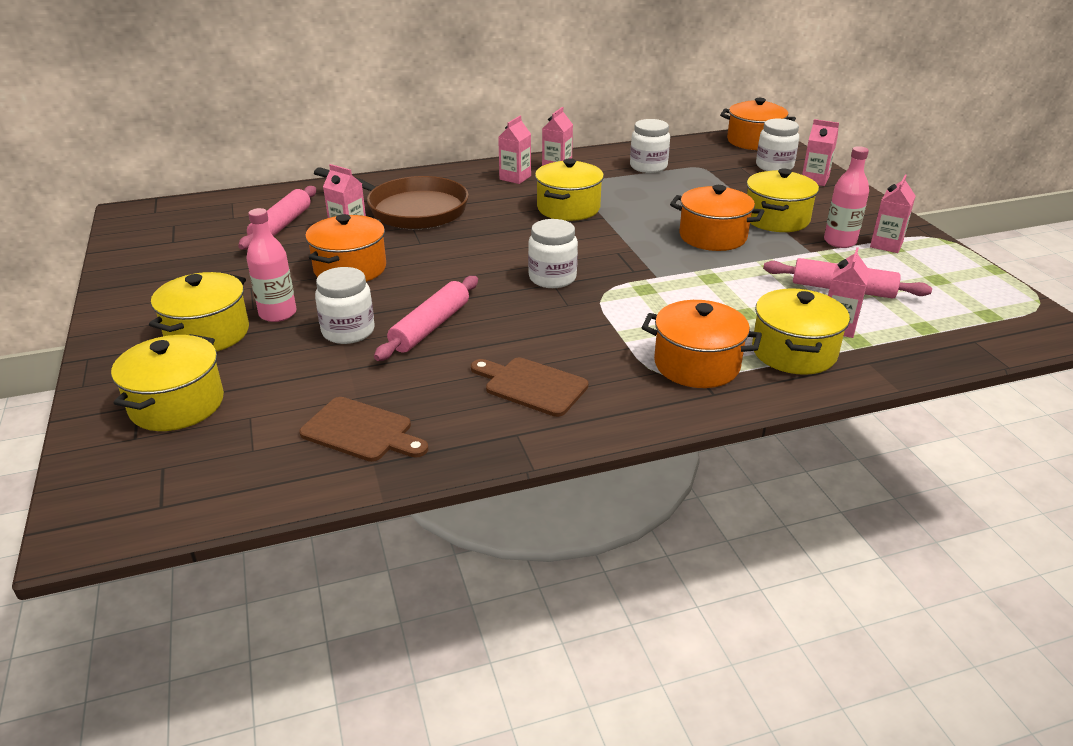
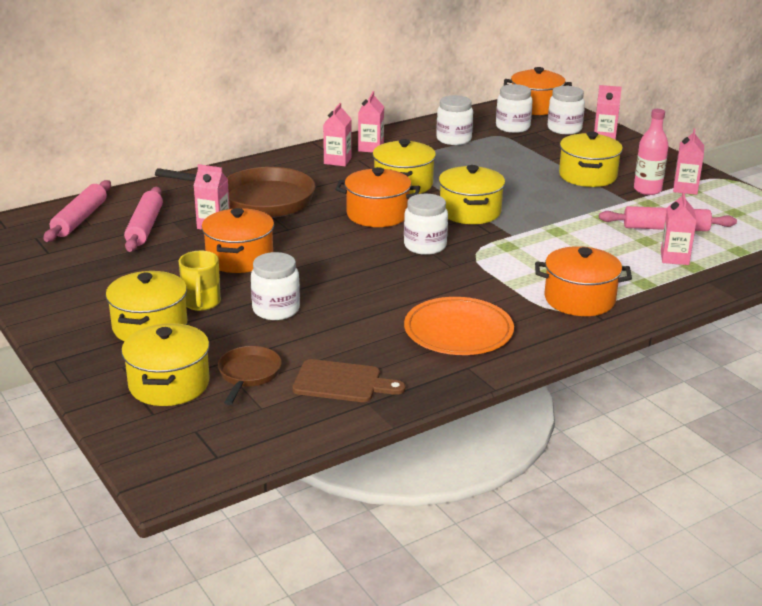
camera: 15 degrees left, 5 degrees down
(267, 406) = (248, 375): none -> brown pan
(278, 314) = (201, 303): pink bottle -> yellow mug
(430, 327) = (345, 297): pink rolling pin -> pink rolling pin (80, 219)
(532, 385) = (458, 331): brown cutting board -> orange plate
(712, 237) = (542, 196): orange pot -> orange pot (377, 214)
(718, 160) = (512, 127): none -> white jar
(794, 352) = (649, 281): yellow pot -> yellow pot (470, 212)

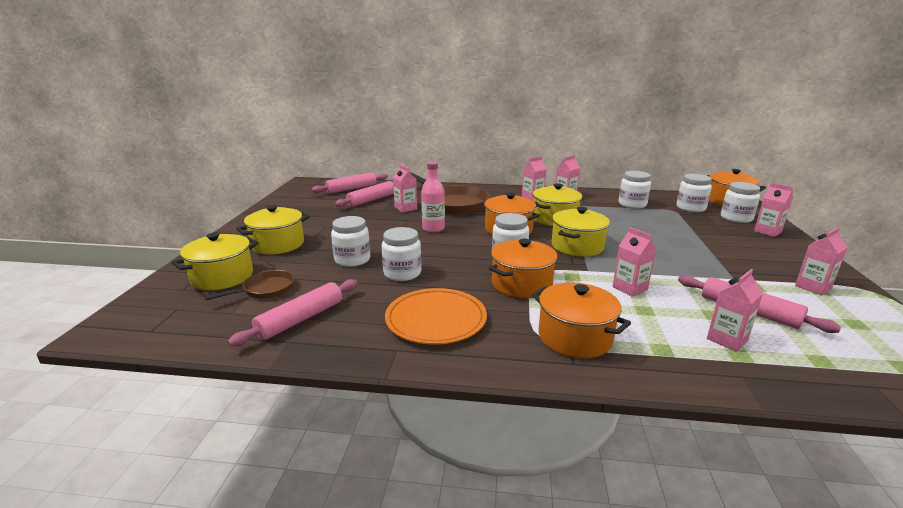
camera: 40 degrees right, 5 degrees down
(201, 303) = (324, 242): yellow mug -> none
(239, 258) = (387, 227): orange pot -> orange pot (521, 284)
(342, 382) = (300, 319): brown cutting board -> pink rolling pin
(354, 303) = (402, 273): none -> white jar
(565, 240) = (629, 288): none -> pink carton
(587, 176) = (716, 251): yellow pot -> none
(647, 190) = (766, 276): pink bottle -> pink bottle (433, 228)

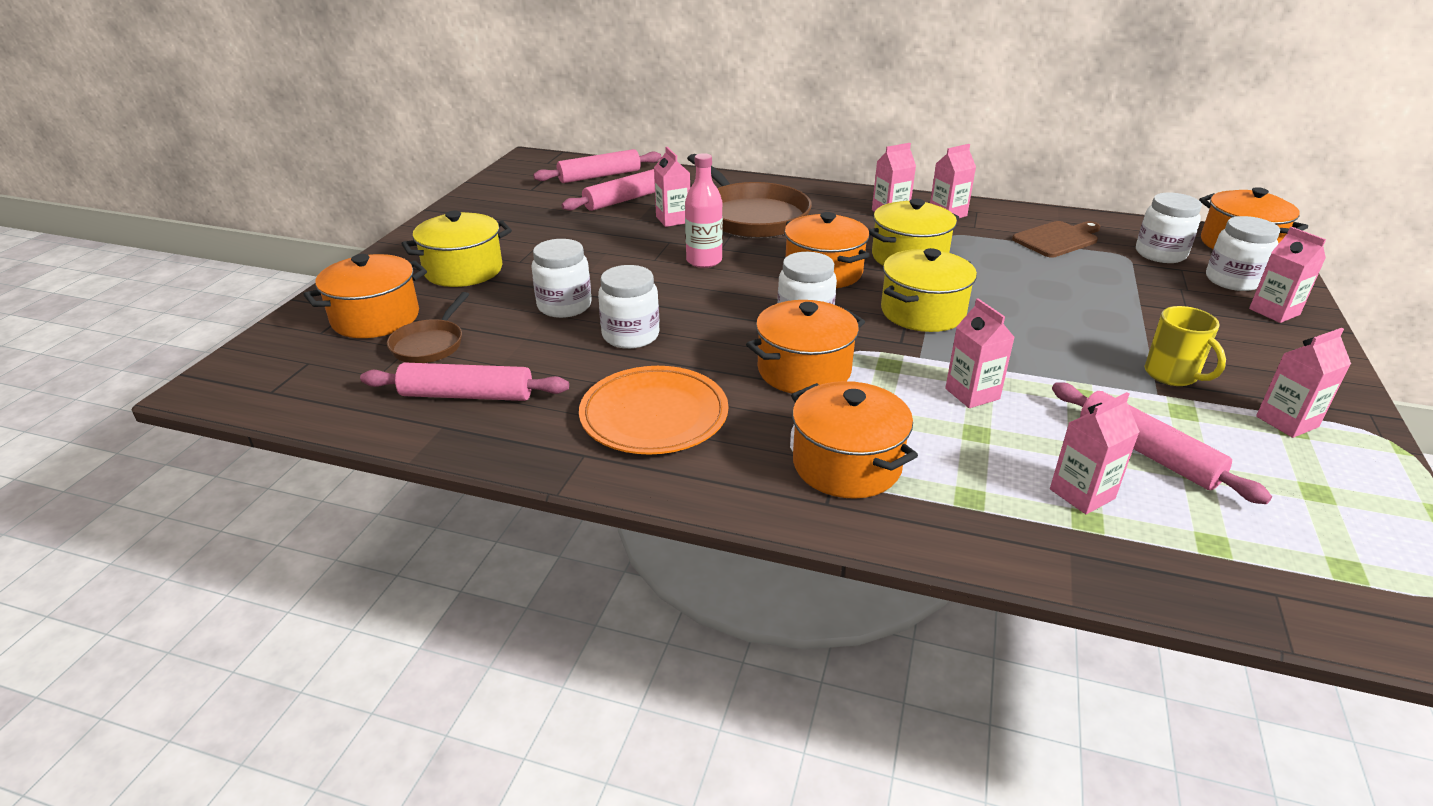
camera: 10 degrees right, 10 degrees up
(222, 277) = (376, 318): yellow pot -> orange pot
(265, 290) = (430, 344): brown pan -> brown pan turned 135 degrees clockwise
(300, 319) = (467, 395): pink rolling pin -> pink rolling pin turned 45 degrees clockwise
(632, 204) = (1057, 239): white jar -> brown cutting board
(736, 268) = (1172, 375): none -> yellow mug

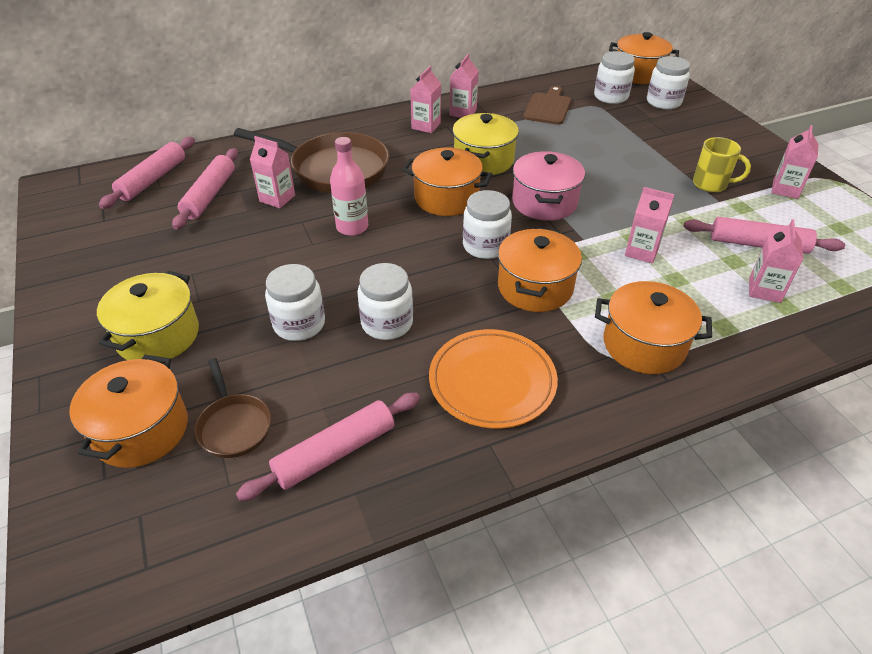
camera: 40 degrees left, 10 degrees up
(923, 312) = (544, 202): yellow pot -> pink pot
(1274, 312) = (703, 116): pink carton -> none

